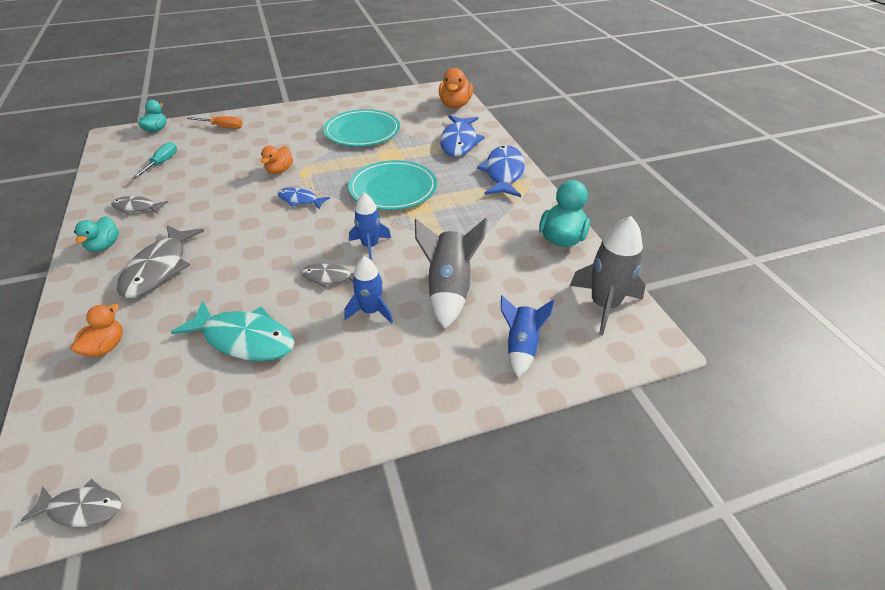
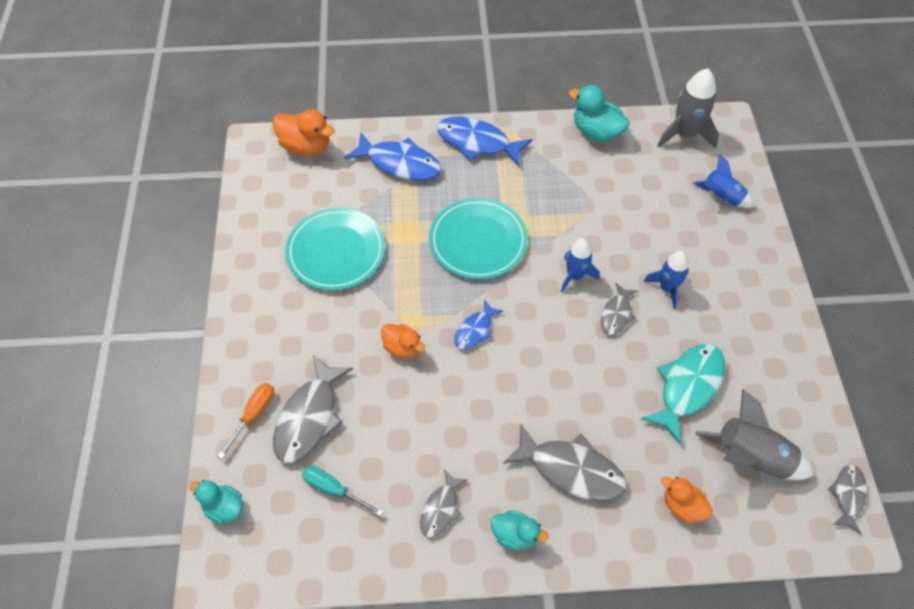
camera: 75 degrees left, 15 degrees up
(219, 145) = (309, 417): none -> grey fish
(448, 289) = (649, 228): grey rocket -> grey rocket (750, 458)

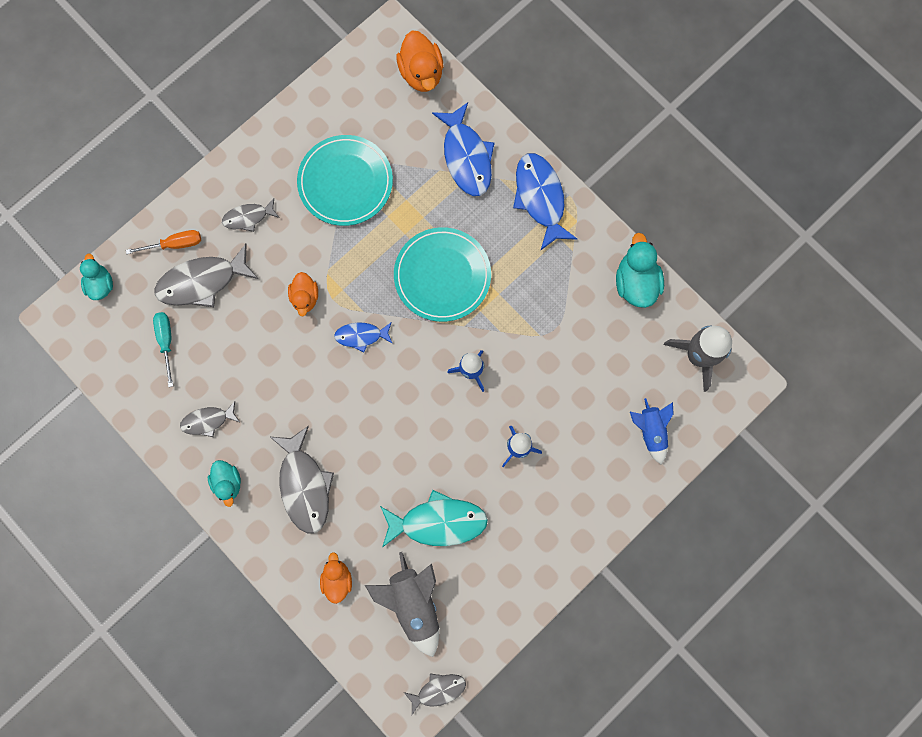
camera: 50 degrees right, 20 degrees up
(616, 314) = (461, 427): grey fish -> grey fish (248, 217)

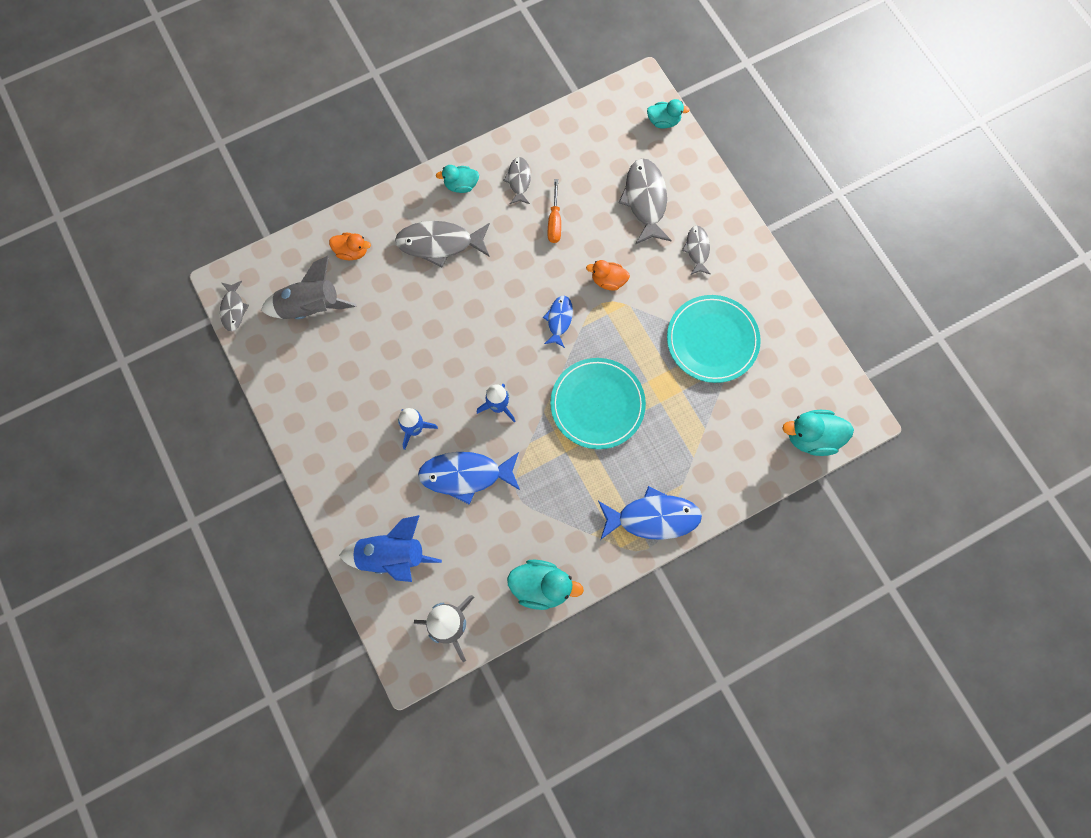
camera: 105 degrees right, 5 degrees down
(166, 341) = (598, 162): turquoise screwdriver -> none
(175, 244) = (686, 185): orange screwdriver -> orange screwdriver (554, 221)
(421, 73) = (812, 437): orange duck -> turquoise duck
(438, 522) = (372, 344): turquoise fish -> none
(466, 157) = (713, 458): blue fish -> blue fish (465, 475)
(650, 431) = (392, 556): blue rocket -> blue rocket, size x1.53

